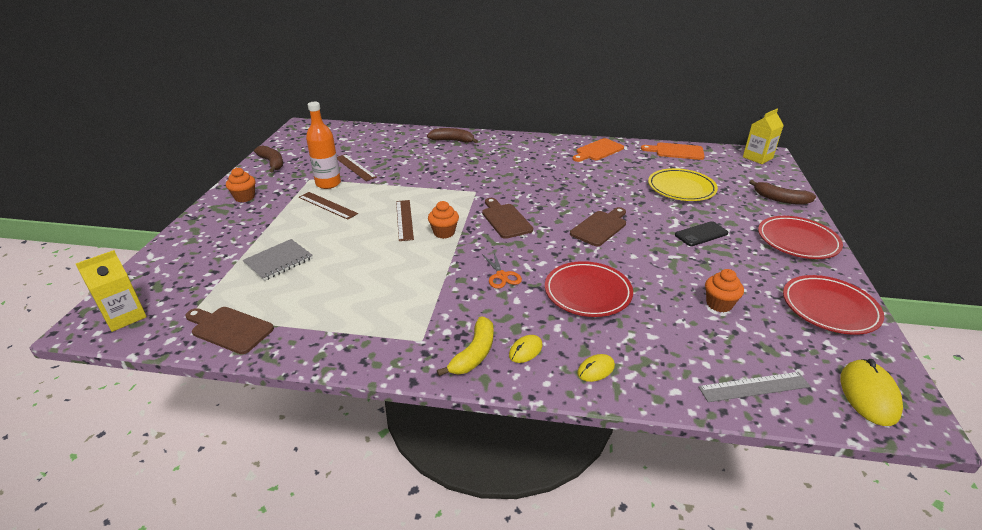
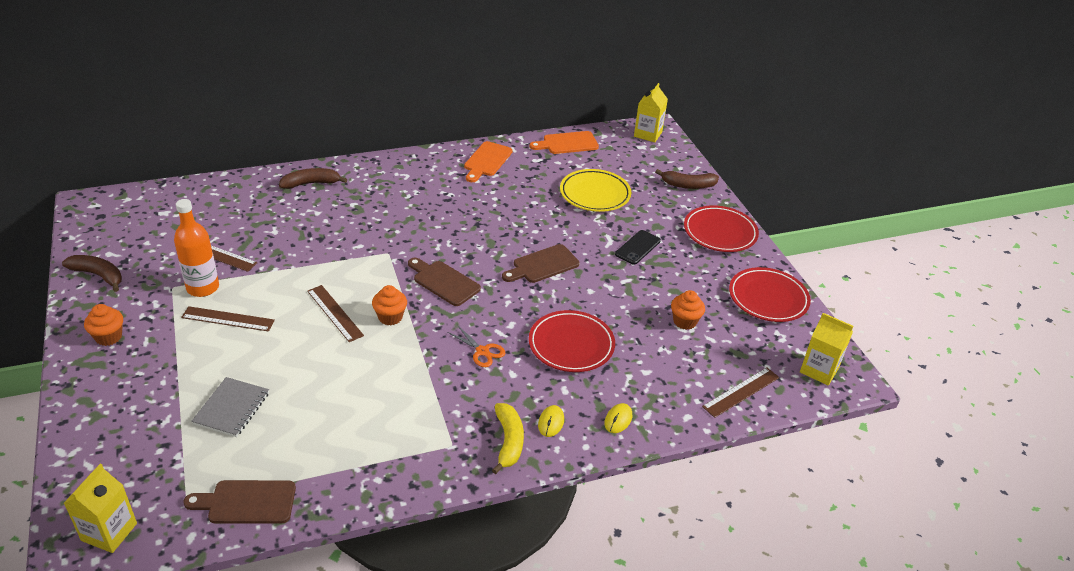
camera: 30 degrees left, 5 degrees up
(600, 227) = (543, 265): brown cutting board -> brown cutting board turned 135 degrees counterclockwise
(754, 387) = (741, 392): grey ruler -> brown ruler
(869, 394) = (819, 370): yellow mouse -> yellow carton

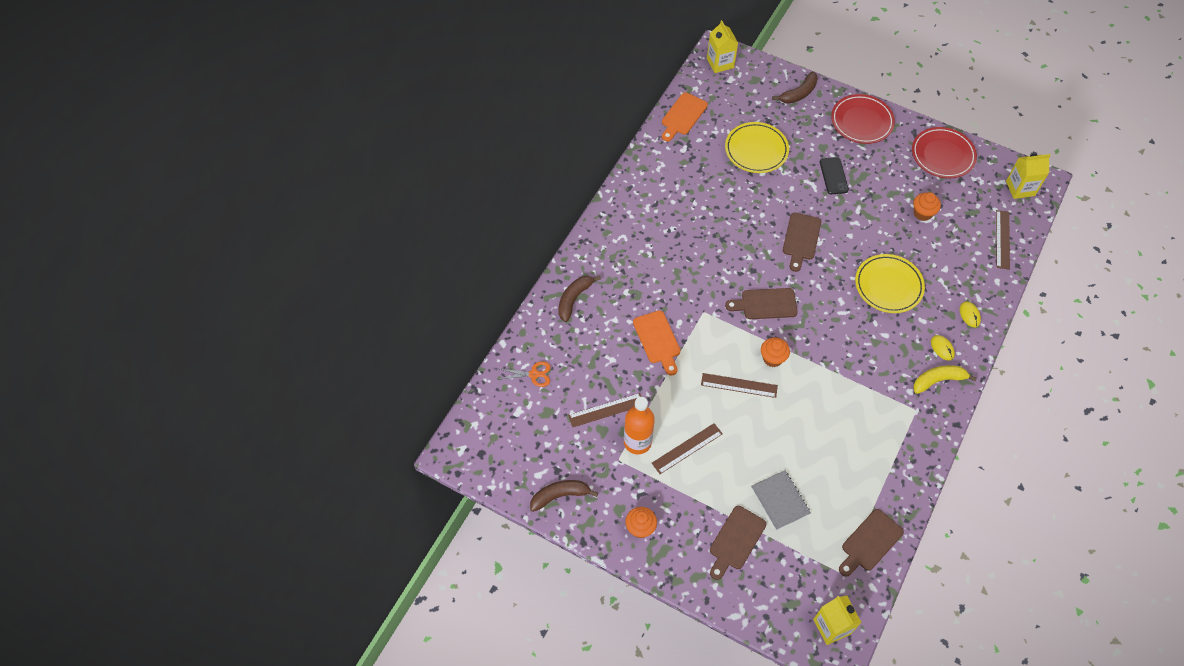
camera: 40 degrees left, 20 degrees up
(153, 404) = (736, 540): none -> brown cutting board
(482, 351) = (851, 334): orange scissors -> orange scissors (534, 374)
(487, 161) = (655, 177): orange cutting board -> orange cutting board (658, 340)
(508, 441) = (938, 380): yellow banana -> yellow banana turned 60 degrees counterclockwise
(571, 345) = (888, 286): red plate -> yellow plate

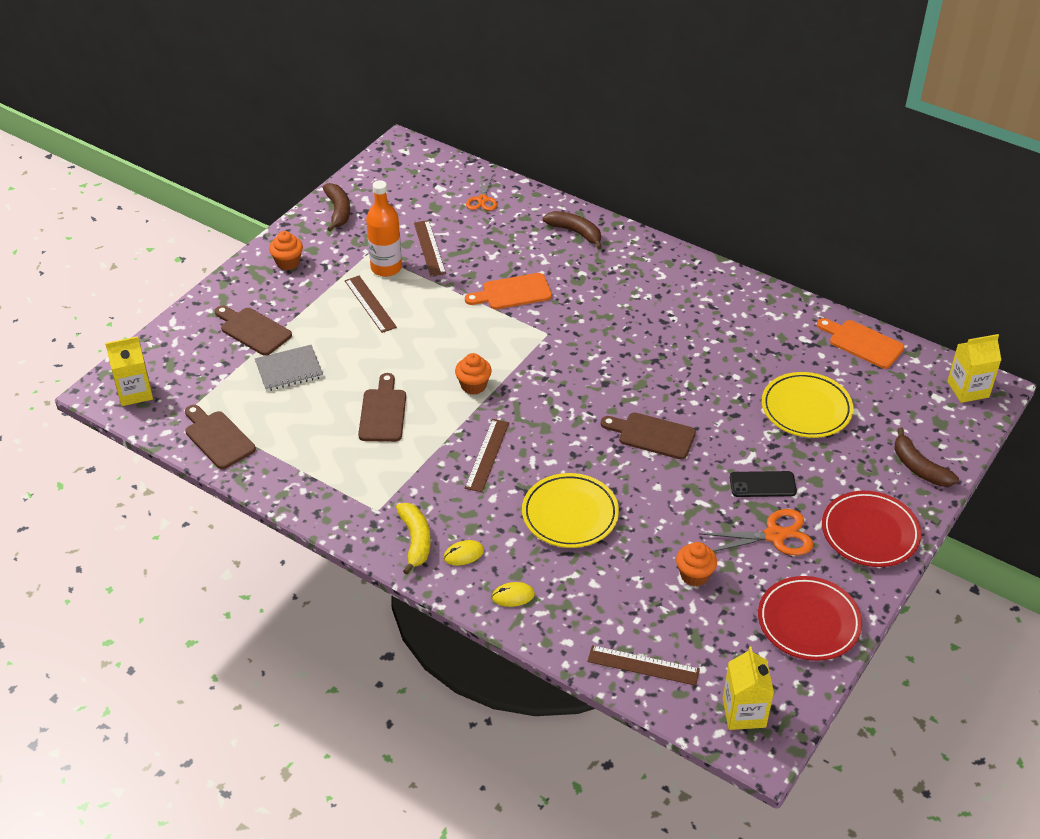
camera: 95 degrees right, 15 degrees down
(739, 385) = (441, 353): brown ruler -> brown ruler (487, 455)
(765, 304) = (552, 389): brown cutting board -> brown cutting board (383, 412)
(877, 170) = (774, 535): none -> orange scissors

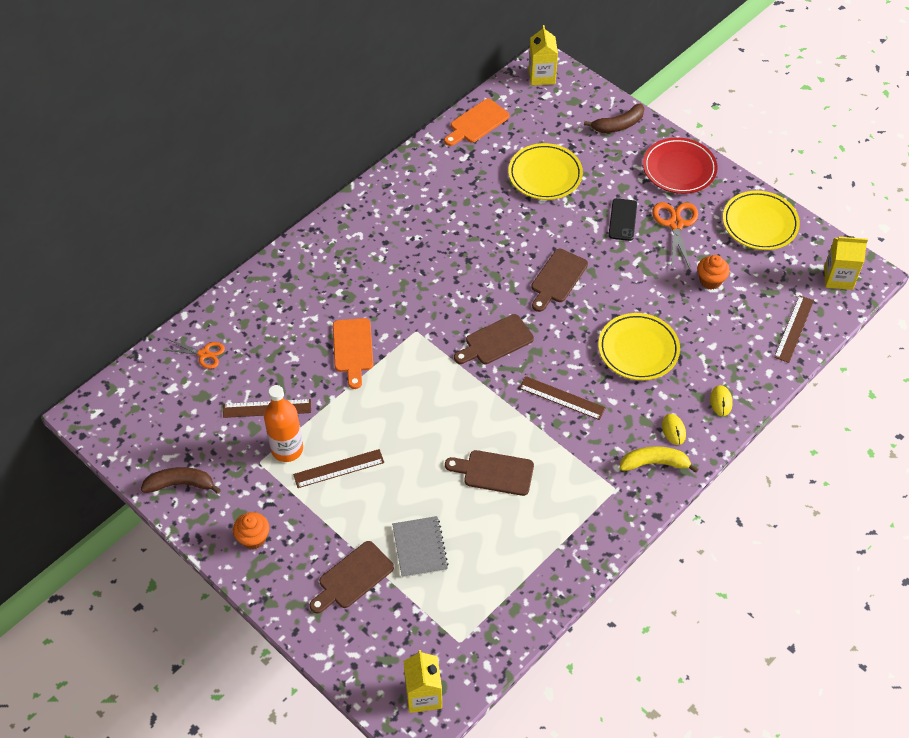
camera: 80 degrees left, 10 degrees up
(217, 438) = (504, 617): brown cutting board -> brown cutting board (496, 341)
(473, 386) = (473, 397): orange cupcake -> none
(575, 232) = (279, 287): brown banana -> none
(808, 622) = (760, 223): red plate -> yellow plate

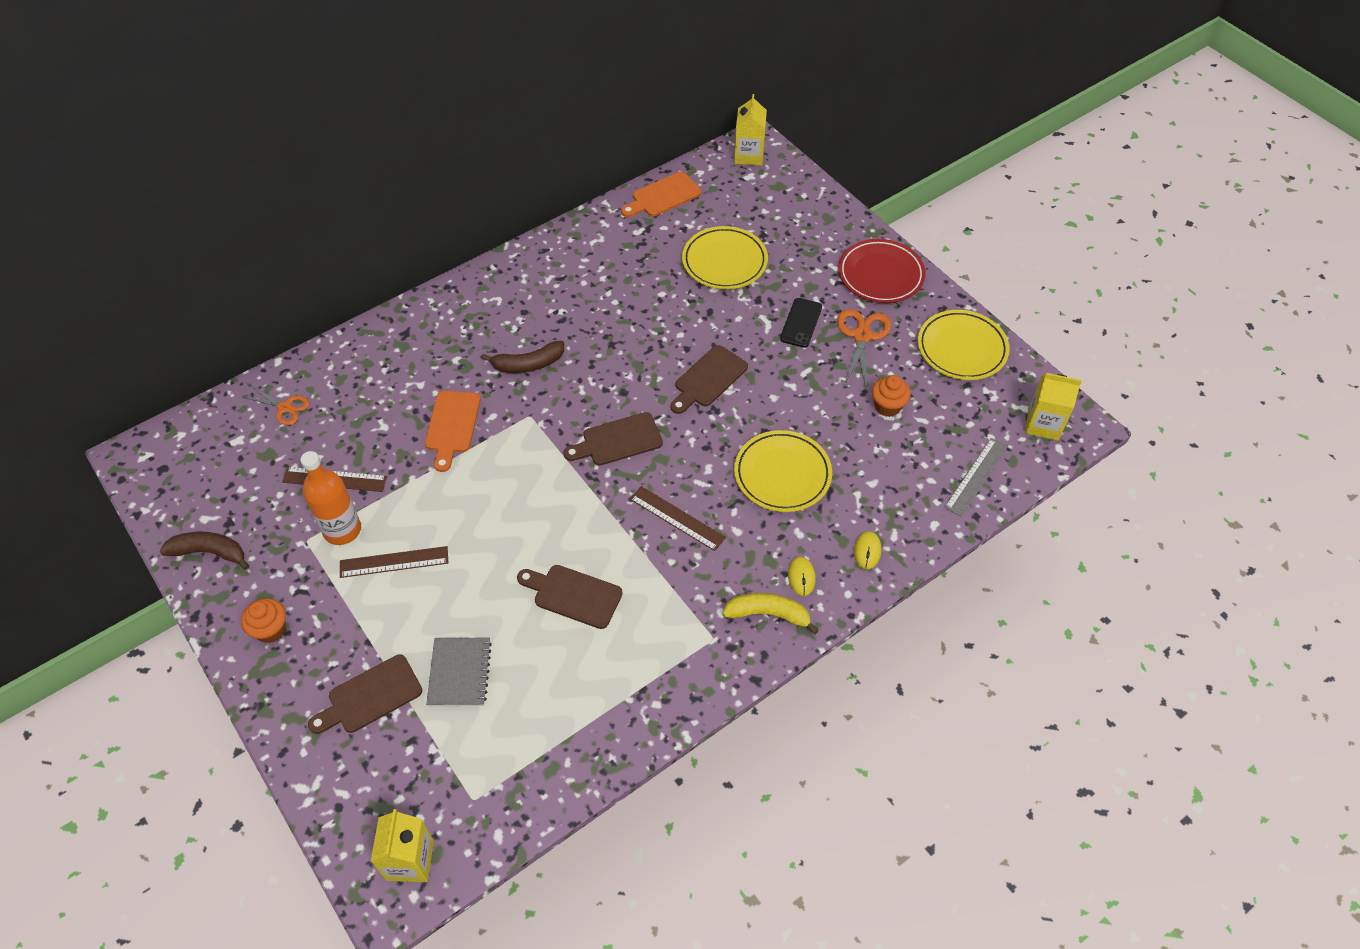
camera: 10 degrees right, 0 degrees up
(618, 125) = (822, 218): brown banana -> brown banana (528, 364)
(794, 328) = (976, 476): brown ruler -> grey ruler

